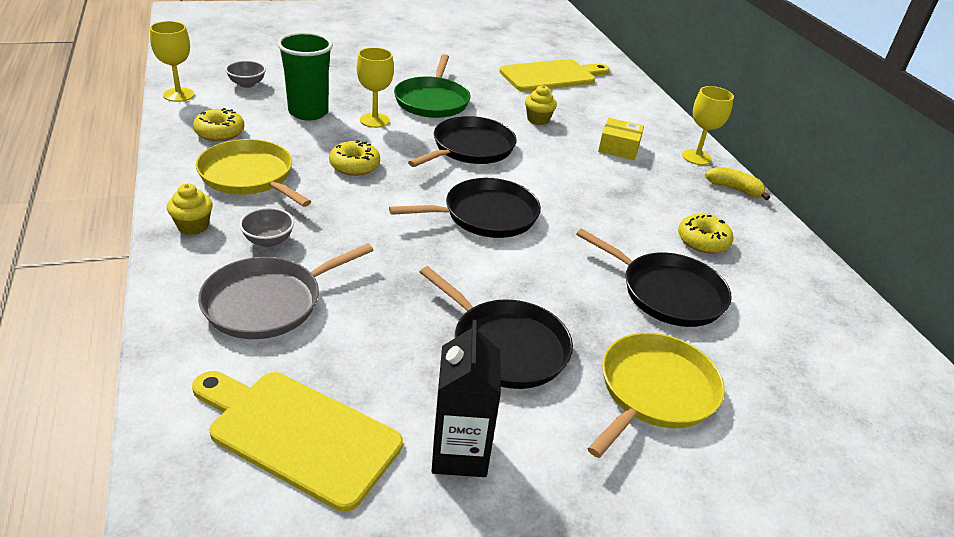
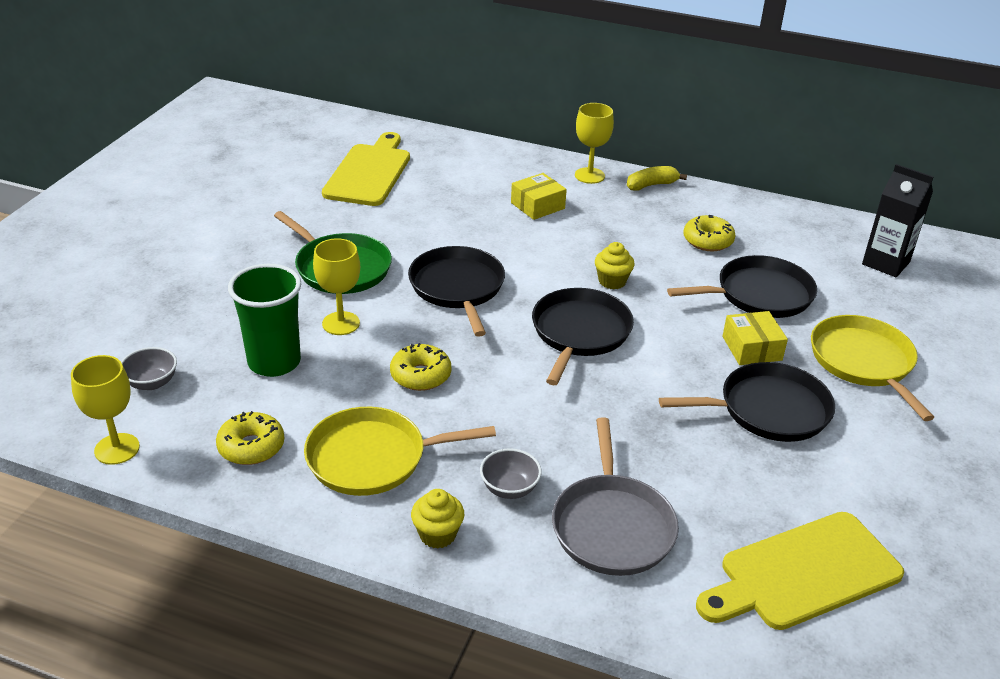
camera: 50 degrees left, 0 degrees up
(460, 453) = (873, 491): black carton -> black carton (885, 263)
(538, 120) = (445, 223): yellow cupcake -> yellow cupcake (612, 281)
(582, 311) = (751, 348): none -> yellow box

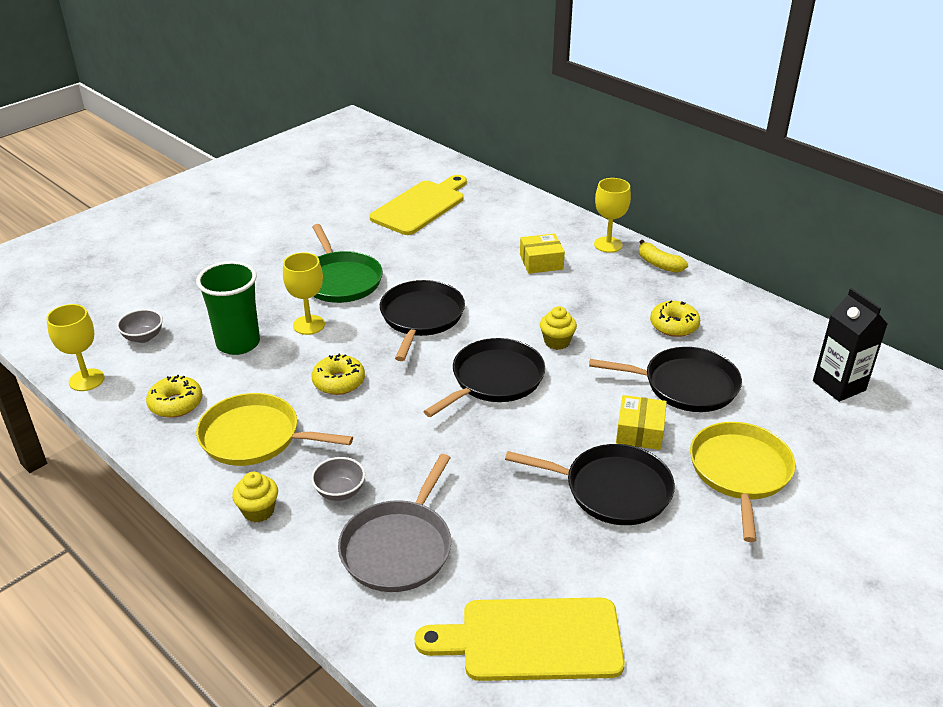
camera: 25 degrees right, 0 degrees up
(651, 185) = (659, 264): yellow banana -> yellow banana turned 135 degrees counterclockwise

